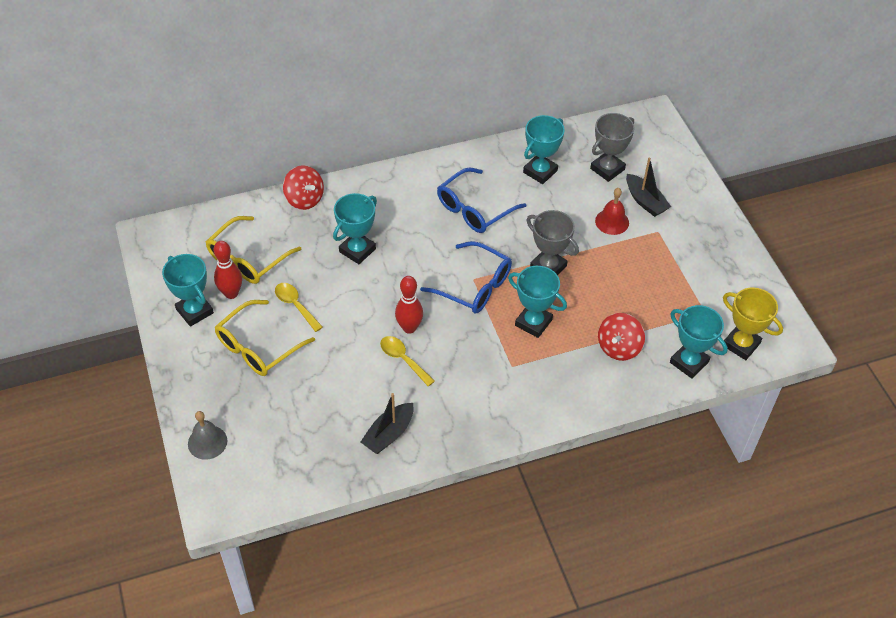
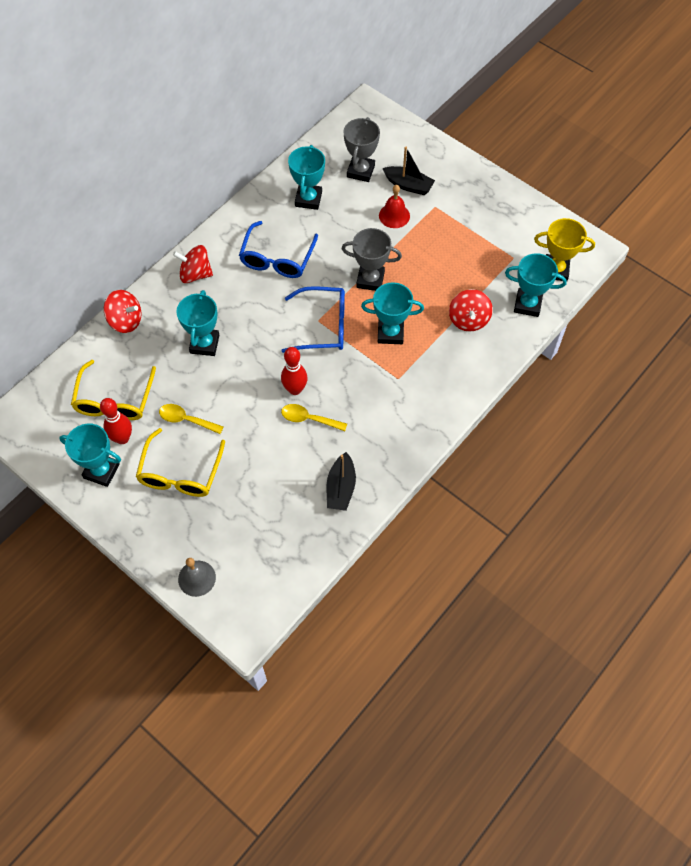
camera: 30 degrees left, 10 degrees up
(392, 188) = (195, 274): none -> red spinning top

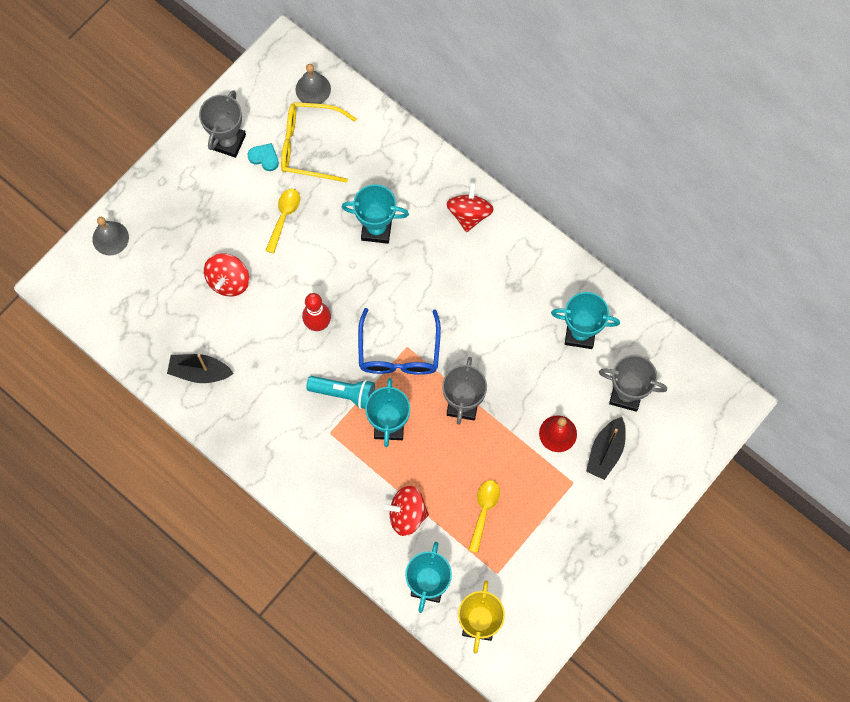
camera: 90 degrees right, 10 degrees up
(54, 398) = (313, 89): none -> grey bell
(101, 471) = (228, 142): turquoise trophy -> grey trophy
(122, 438) = (264, 158): red bowling pin -> turquoise heart
(126, 321) = (407, 148): red spinning top -> red spinning top (228, 281)
(180, 473) = (223, 215): yellow glasses -> none
(277, 258) = (492, 301): blue glasses -> none
(309, 419) = (281, 339): yellow spoon -> yellow spoon (484, 511)
(361, 368) = (344, 393): none -> turquoise flashlight

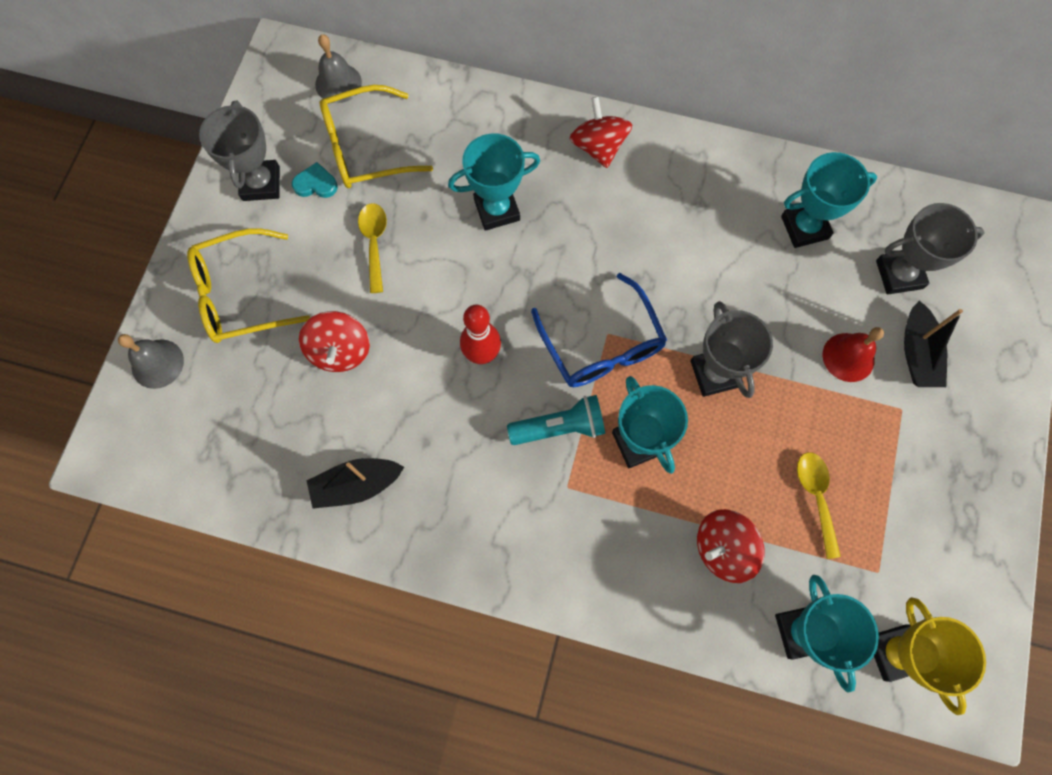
camera: 25 degrees left, 0 degrees up
(182, 215) = (240, 295): none -> yellow glasses

